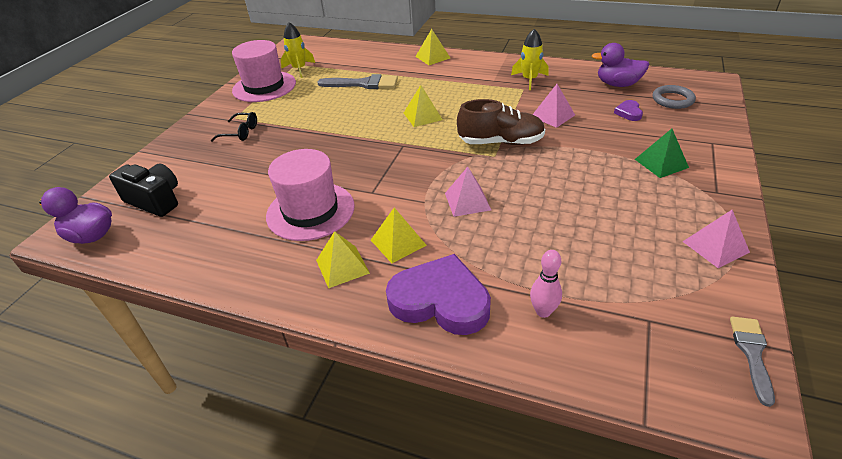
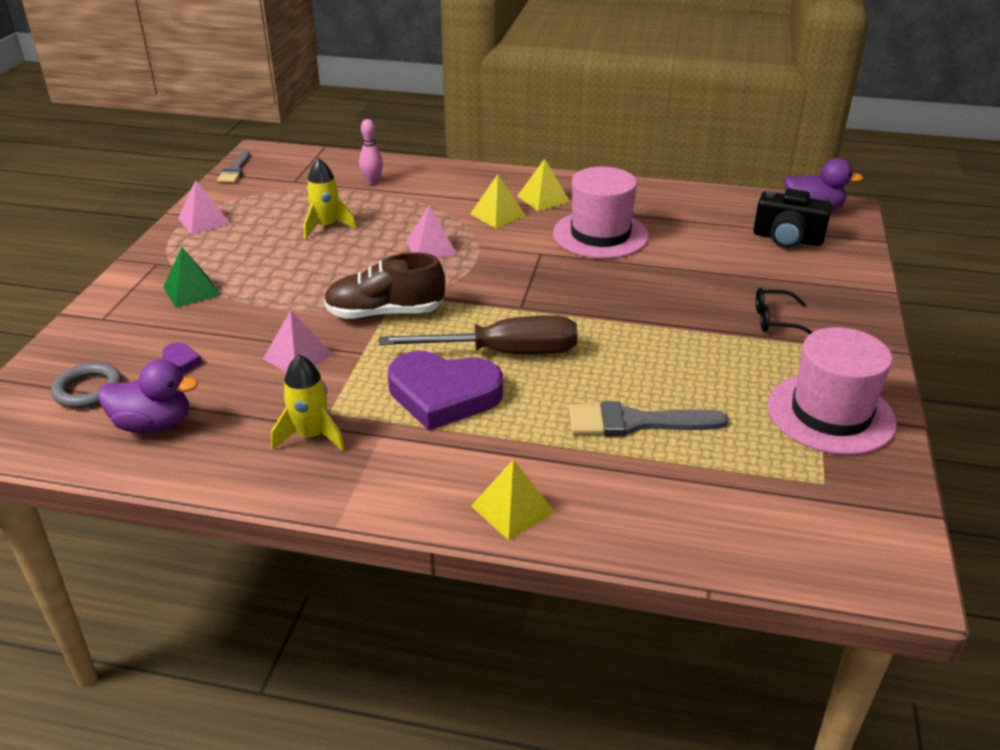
camera: 170 degrees right, 5 degrees down
(299, 69) = (801, 466): yellow rocket -> yellow rocket (326, 227)
(422, 116) = (503, 353): yellow pyramid -> brown screwdriver
(440, 300) = (453, 184): purple heart -> purple heart (443, 395)

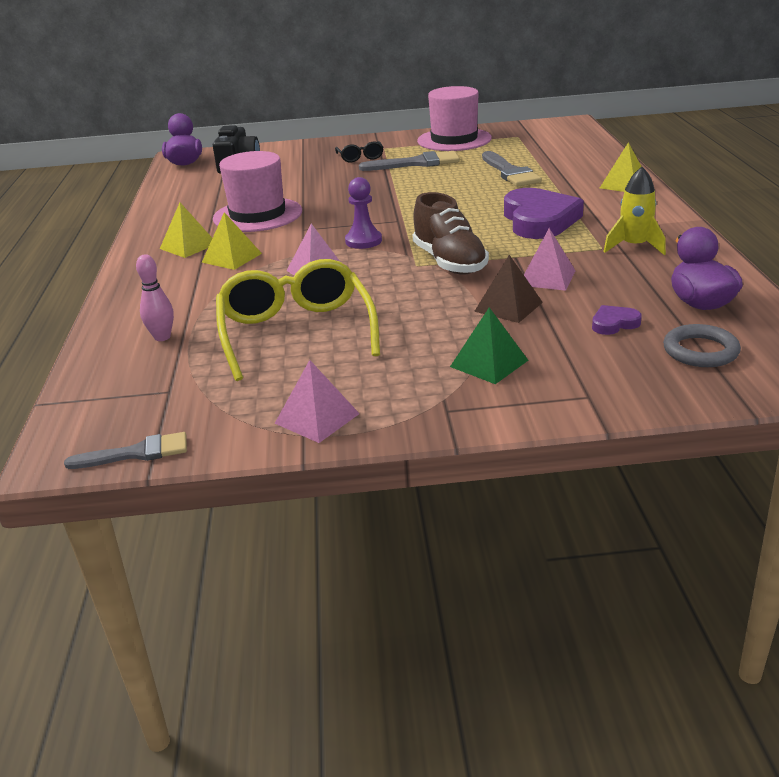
camera: 105 degrees left, 5 degrees down
(265, 321) = (508, 307): none -> brown pyramid
(326, 227) = (296, 332): yellow rocket -> yellow glasses
(480, 279) = (363, 241): none -> purple pawn
(503, 353) = (468, 214): brown screwdriver -> none
(724, 357) = (416, 163): none -> grey brush

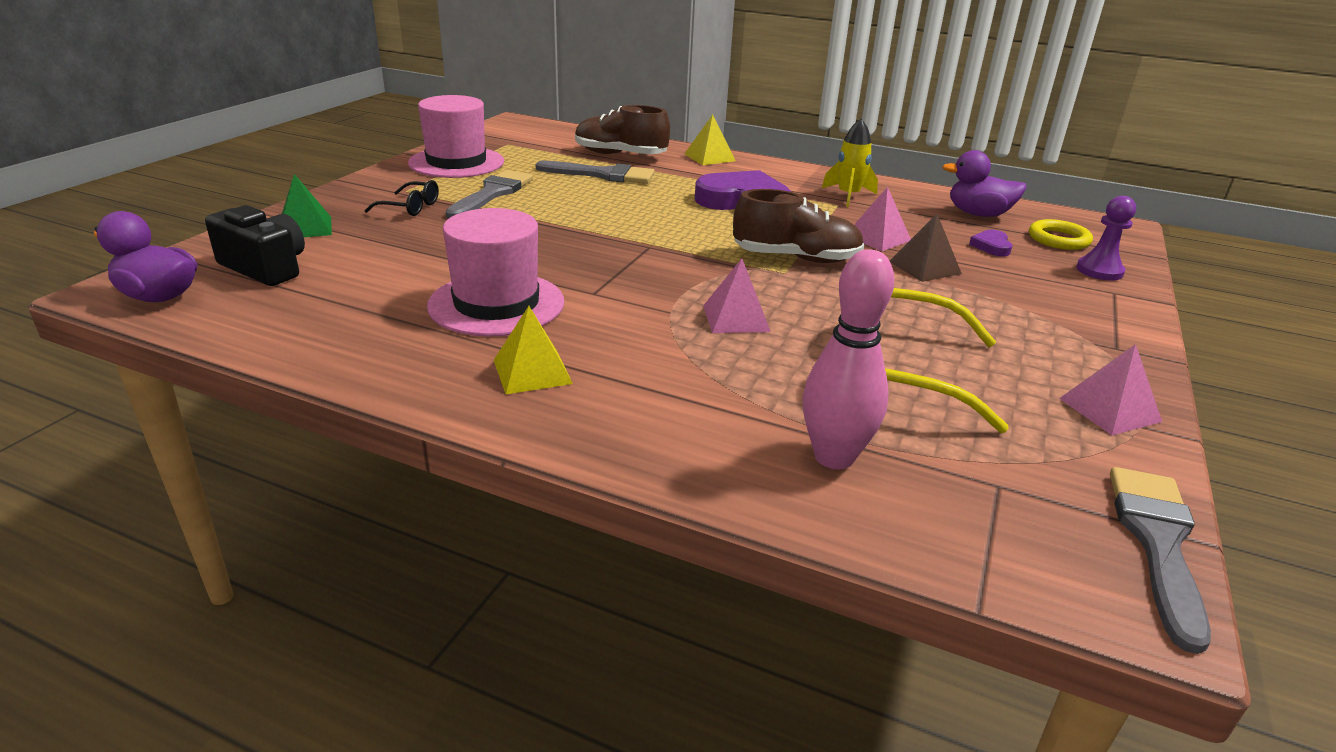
camera: 65 degrees left, 0 degrees up
(136, 453) = (1157, 542): grey brush -> grey brush, size x1.54
(162, 337) = (834, 457): pink bowling pin -> pink bowling pin, size x1.69
(231, 258) = (622, 353): yellow pyramid -> none
(363, 241) = (683, 275): purple pawn -> purple pawn (1099, 271)
(489, 363) = (1035, 307): green pyramid -> green pyramid (305, 227)
(564, 163) = (620, 155): none -> brown shoe
(700, 351) = (1058, 239): grey ring -> yellow ring

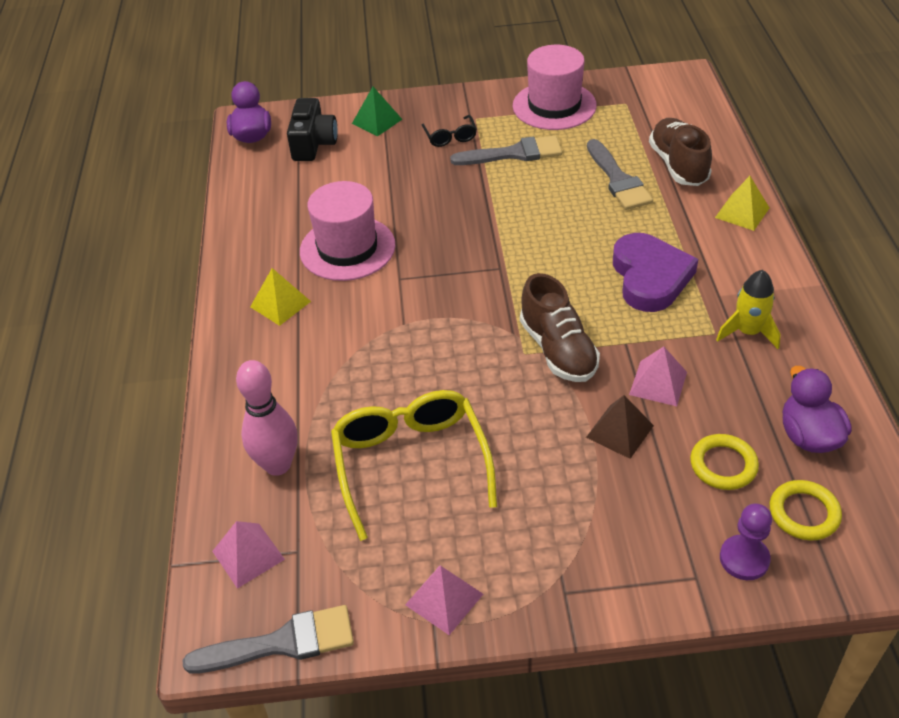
camera: 65 degrees right, 15 degrees up
(736, 318) = (421, 357): pink pyramid -> pink pyramid (248, 555)
(991, 246) = (723, 465): purple heart -> yellow ring

